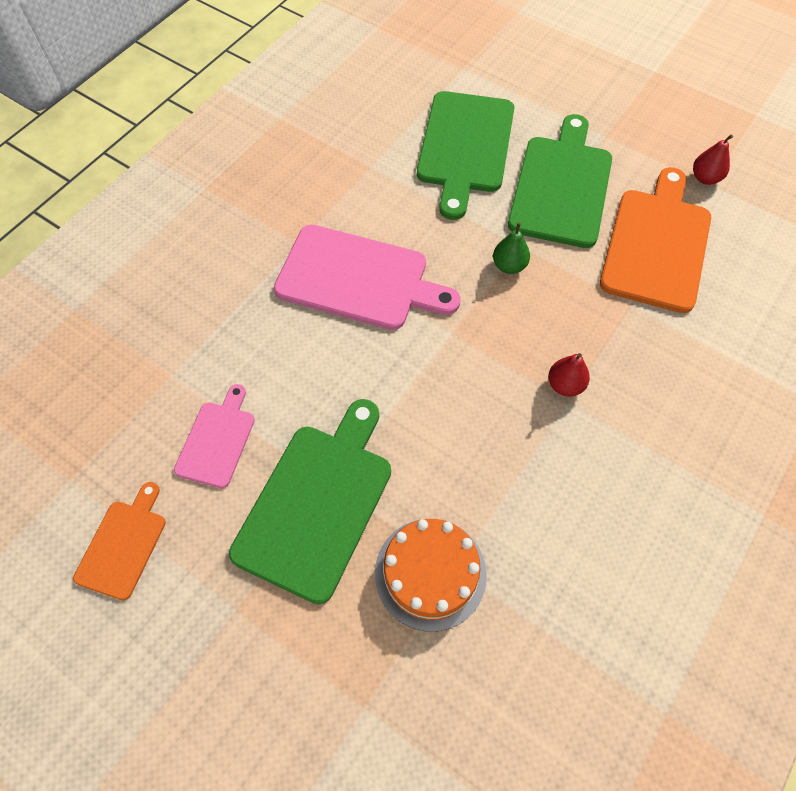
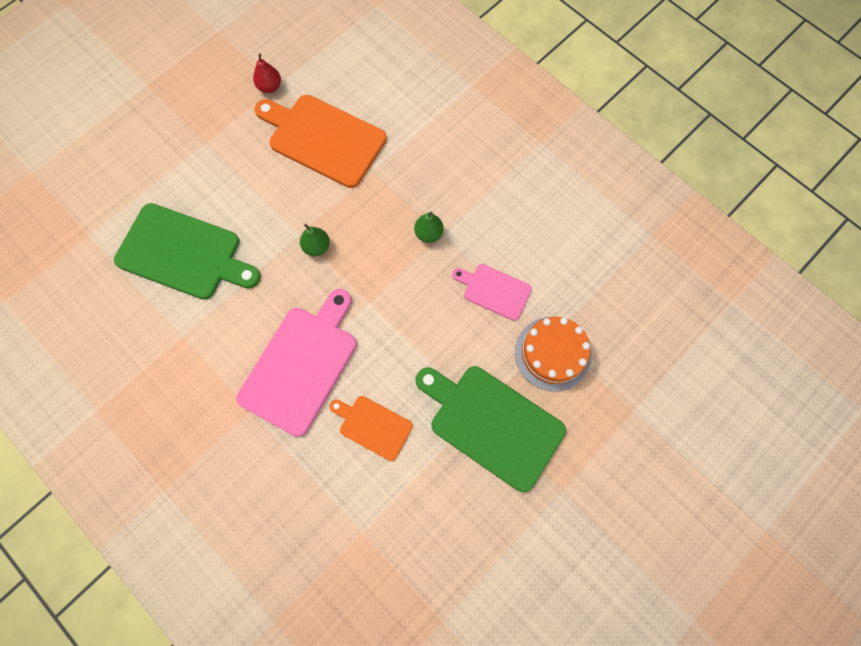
camera: 80 degrees left, 10 degrees up
(123, 545) = (503, 575): orange cutting board -> orange cutting board (373, 426)
(217, 440) = (428, 496): pink cutting board -> pink cutting board (494, 291)
(561, 186) = (249, 189): green cutting board -> none
(565, 385) = (428, 233): red pear -> green pear

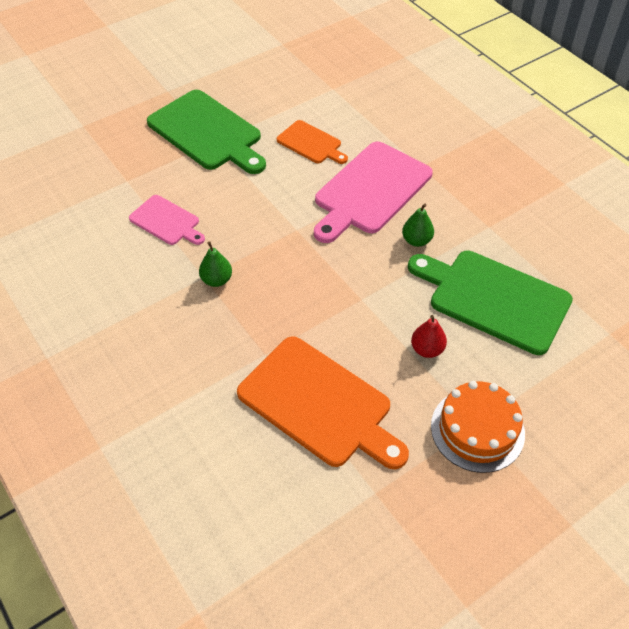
camera: 170 degrees left, 20 degrees down
(270, 87) = (386, 491): red pear -> red pear (427, 349)
(317, 247) = (343, 284): green pear -> green pear (416, 240)
(552, 353) = (132, 169): orange cake -> orange cake (477, 429)

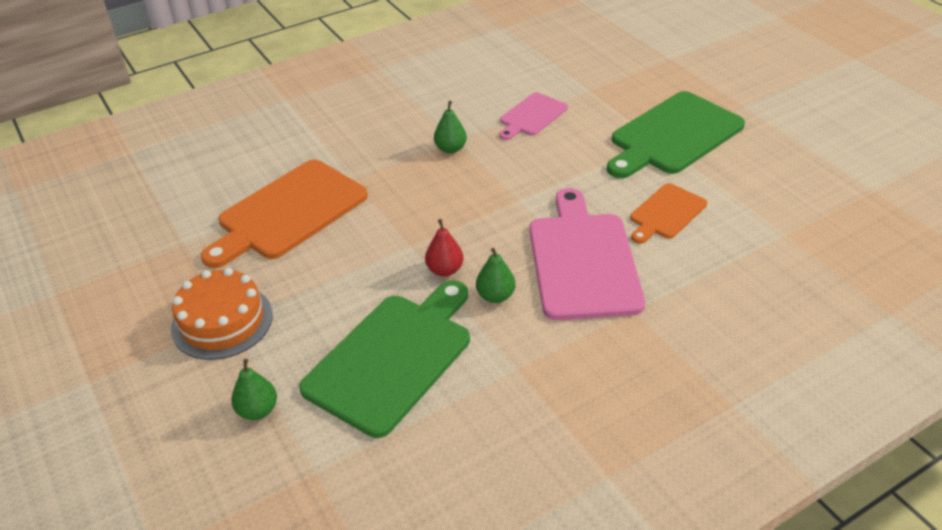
camera: 95 degrees right, 10 degrees down
(370, 190) = (583, 260): pink cutting board -> pink cutting board turned 45 degrees clockwise
(427, 349) = (332, 291): red pear -> red pear (445, 270)
(567, 380) = (258, 410): none -> green pear

